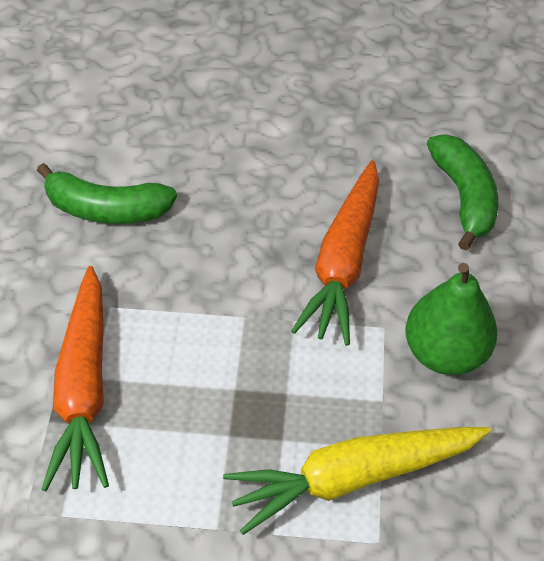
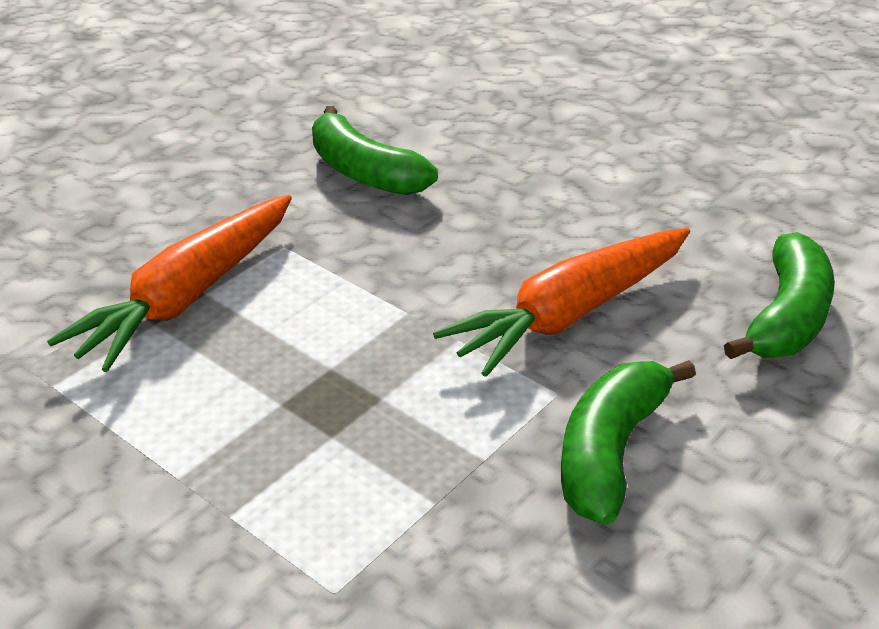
camera: 35 degrees right, 15 degrees down
(354, 477) = (373, 513): yellow carrot -> none
(445, 352) = (610, 452): green pear -> green banana

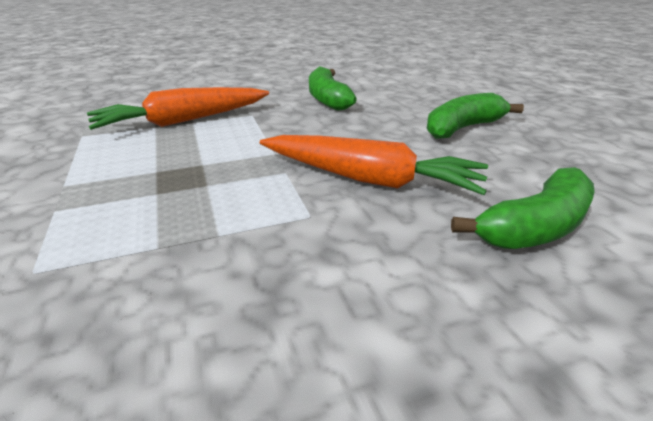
camera: 30 degrees right, 5 degrees down
(571, 313) = (368, 179): orange carrot -> orange carrot turned 150 degrees counterclockwise
(610, 452) = (304, 262): green banana -> green banana (463, 128)

